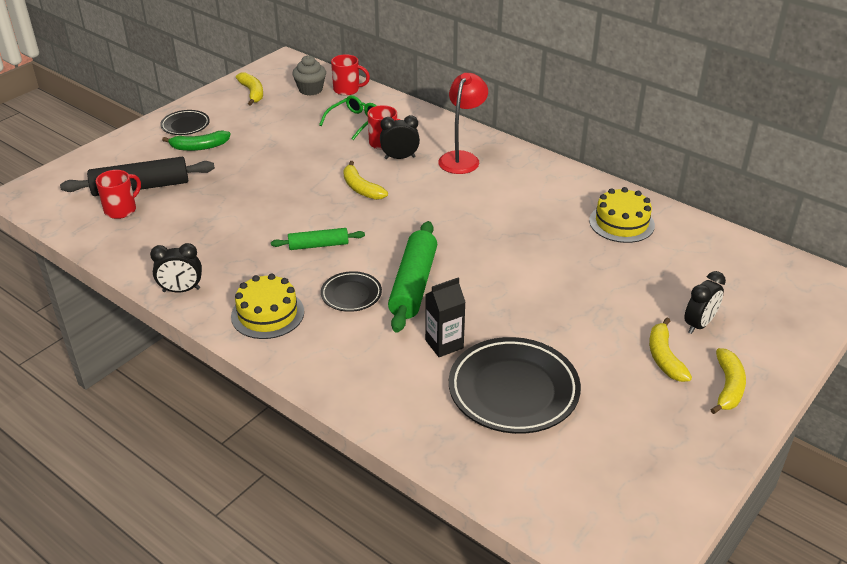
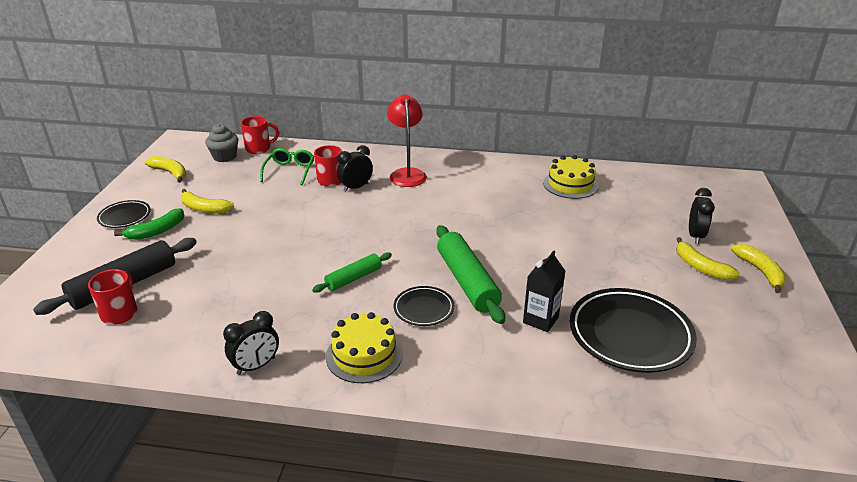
camera: 30 degrees left, 5 degrees down
(361, 188) = (346, 220): yellow banana -> yellow banana (204, 208)

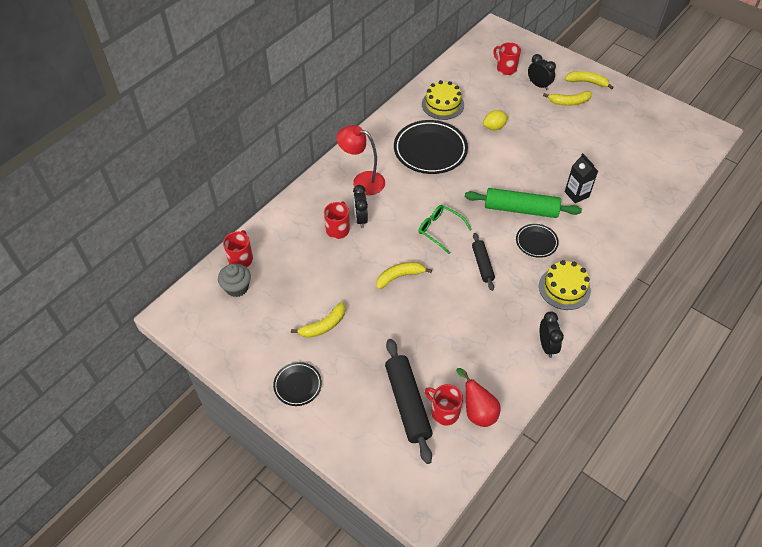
camera: 60 degrees left, 20 degrees up
(128, 337) = (477, 411): none -> red pear
(157, 231) = (339, 366): green banana -> none
(170, 173) = (237, 335): yellow banana -> yellow banana (400, 276)
(289, 171) = (301, 251): green glasses -> green glasses (440, 230)
(354, 278) = (482, 264): green rolling pin -> black rolling pin
(579, 225) = (494, 127): none -> yellow lemon
(630, 335) = (609, 165): black plate -> black plate (430, 150)
(687, 206) = (506, 68): none -> red mug

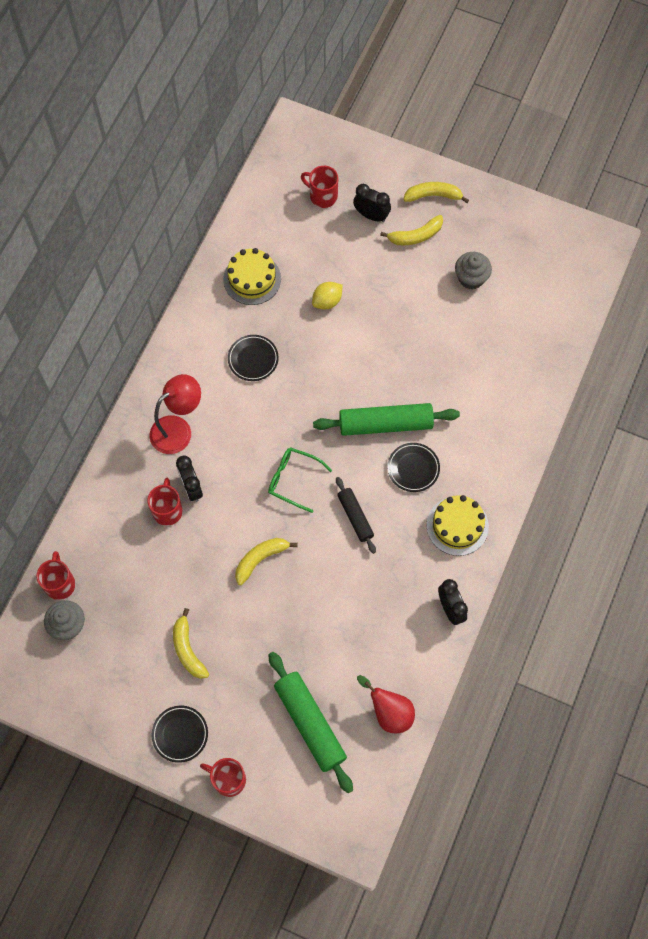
camera: 15 degrees left, 15 degrees up
(323, 325) = (188, 649): yellow banana -> yellow banana turned 120 degrees clockwise
(362, 181) = (178, 429): red lamp -> red lamp turned 135 degrees clockwise
(407, 403) = (310, 723): black rolling pin -> green rolling pin
(430, 150) = (253, 359): black plate -> black plate, size x0.52
(444, 412) = (353, 723): red mug -> red mug (228, 779)
(576, 194) = (449, 384): black carton -> none
(606, 134) = (471, 278): none -> grey cupcake

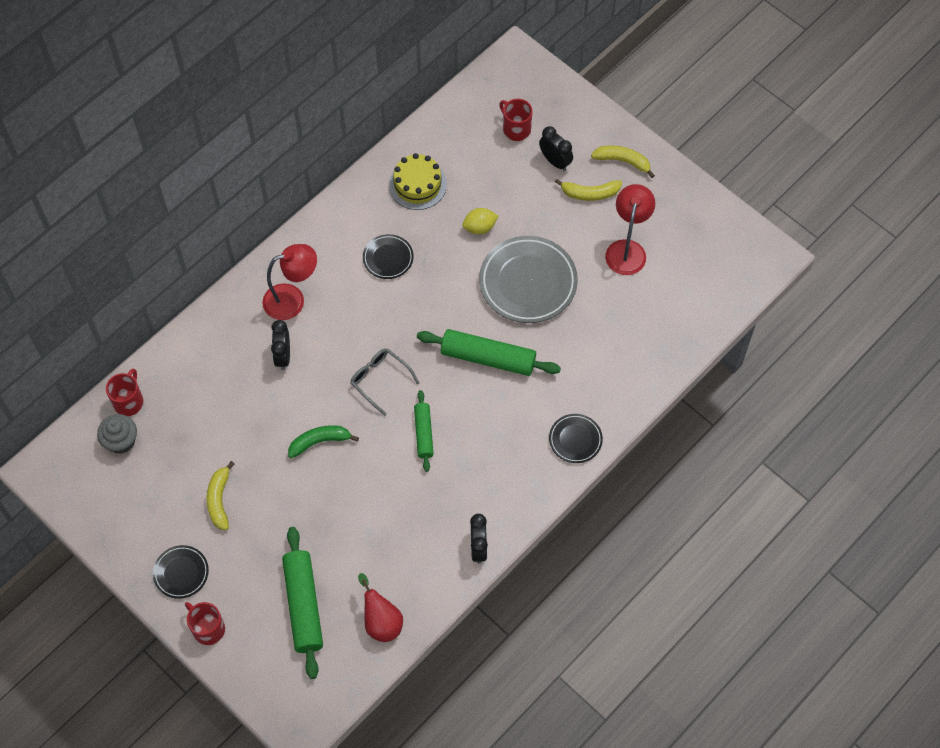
camera: 20 degrees right, 5 degrees down
(167, 510) = (252, 369): red mug -> none
(260, 559) = (319, 442): yellow banana -> green banana
(294, 480) = (380, 380): green glasses -> grey glasses
(355, 517) = (423, 433): black rolling pin -> green rolling pin
(393, 339) = (528, 282): none -> grey plate
(413, 468) = (497, 407): black plate -> black plate (575, 440)
(457, 526) = (517, 474): yellow cake -> none
(471, 278) = (627, 249): grey cupcake -> red lamp

